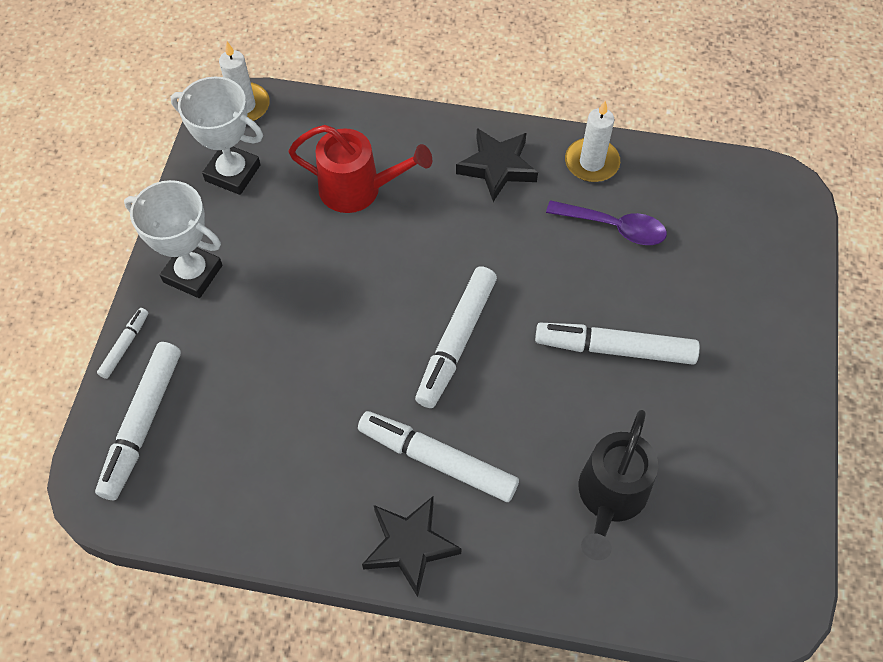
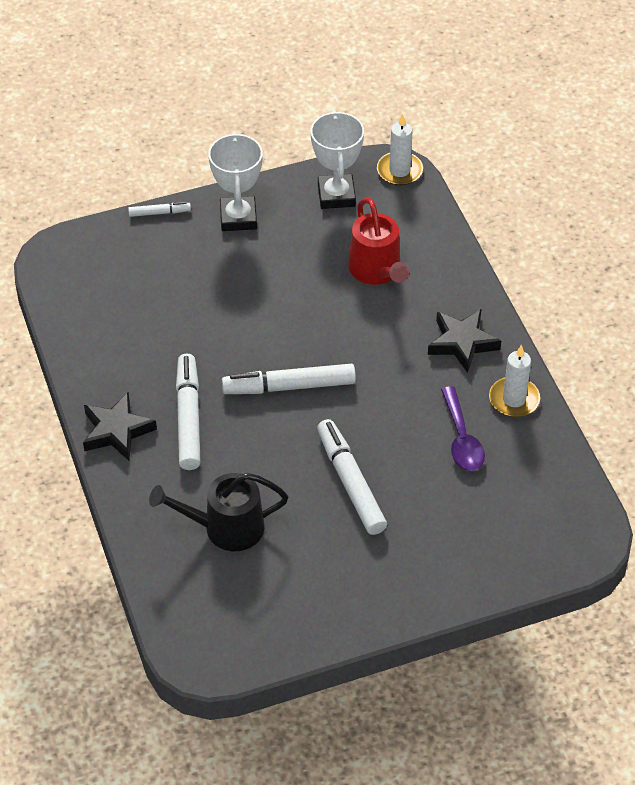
camera: 60 degrees right, 10 degrees down
(143, 424) = (110, 252): white marker -> none

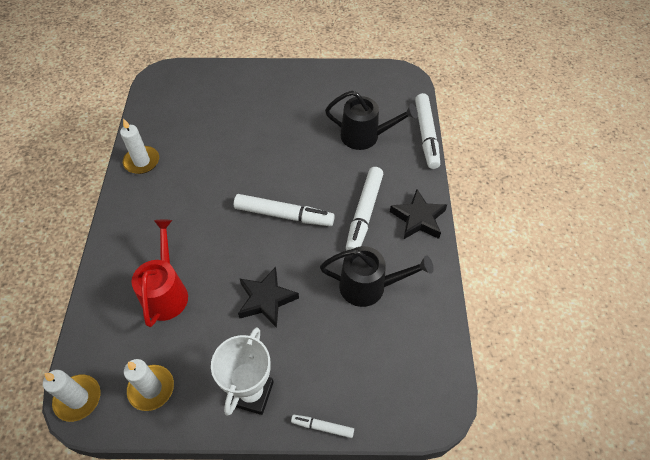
camera: 160 degrees left, 5 degrees up
(154, 338) = (369, 286): none -> black watering can
(336, 195) = (151, 388): white trophy -> white candle
(350, 482) = (276, 141): white marker -> white marker (426, 135)
(462, 343) = (145, 211): black star -> black star (266, 299)
(462, 438) = (192, 147): purple spoon -> none

